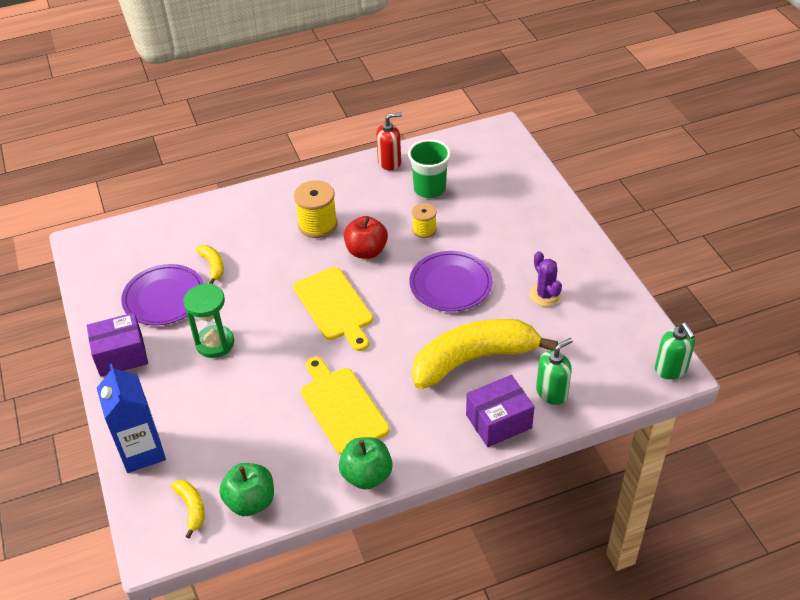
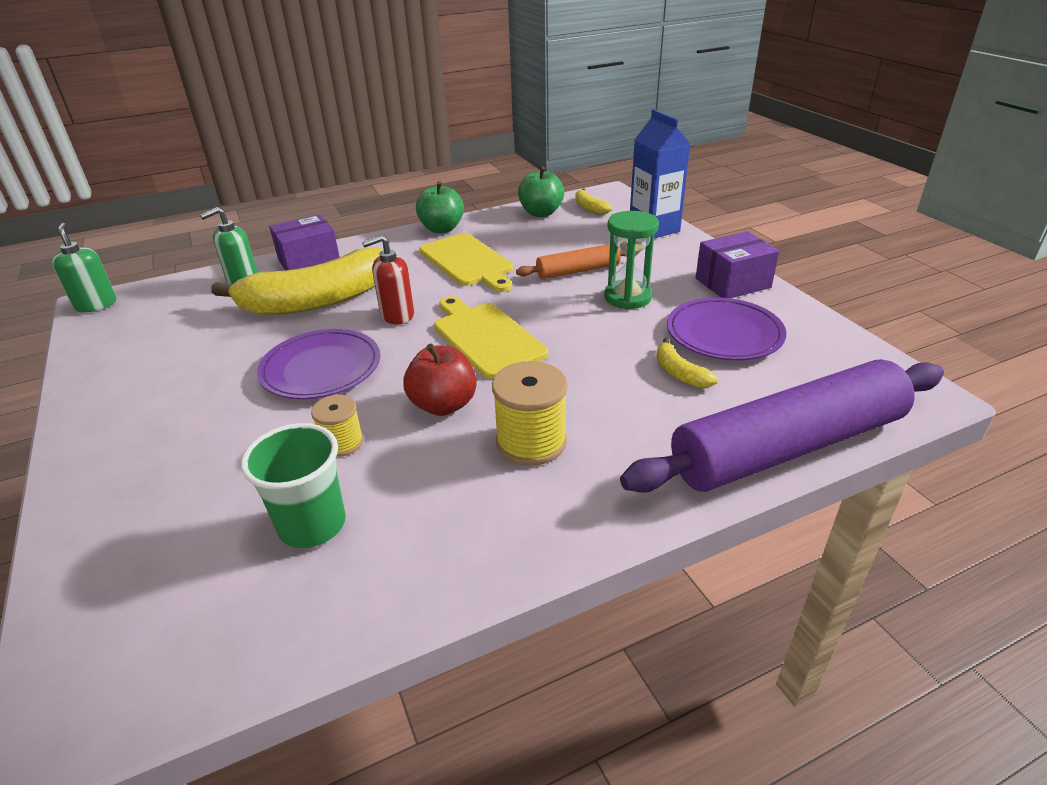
camera: 175 degrees right, 10 degrees down
(182, 215) = (788, 446): none -> purple rolling pin
(243, 383) = (578, 271): none -> orange rolling pin
(389, 162) = (389, 592): red soap dispenser -> red soap dispenser (397, 315)
(545, 295) = (193, 363): purple cactus -> none

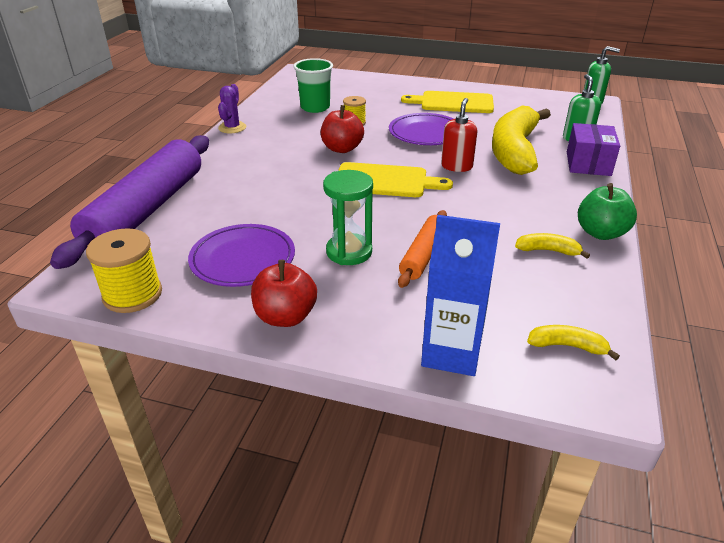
camera: 130 degrees right, 0 degrees up
(467, 262) = (508, 217): yellow cutting board -> yellow cutting board (453, 103)
(505, 566) = (232, 128): none -> purple cactus
(531, 442) = (278, 156): yellow spool -> yellow spool (132, 294)
(541, 213) = (586, 304): green apple -> none
(680, 373) = (244, 218): yellow banana -> yellow banana (548, 251)
(732, 283) = (285, 317): purple box -> red apple

